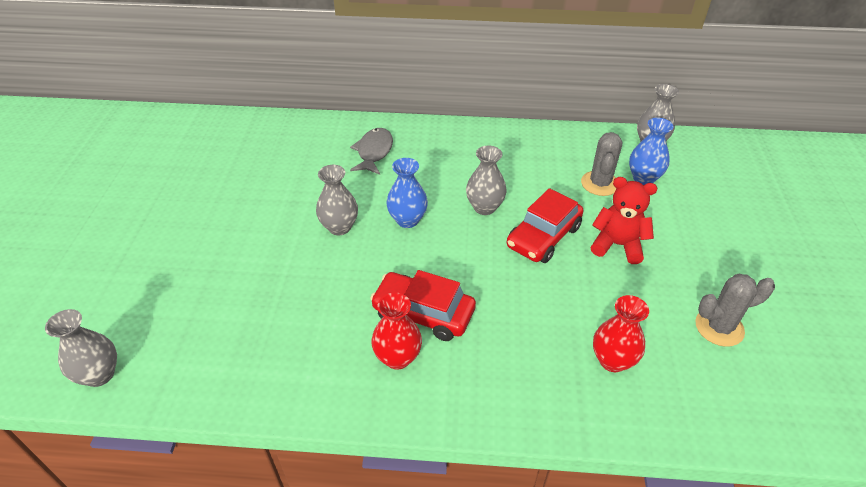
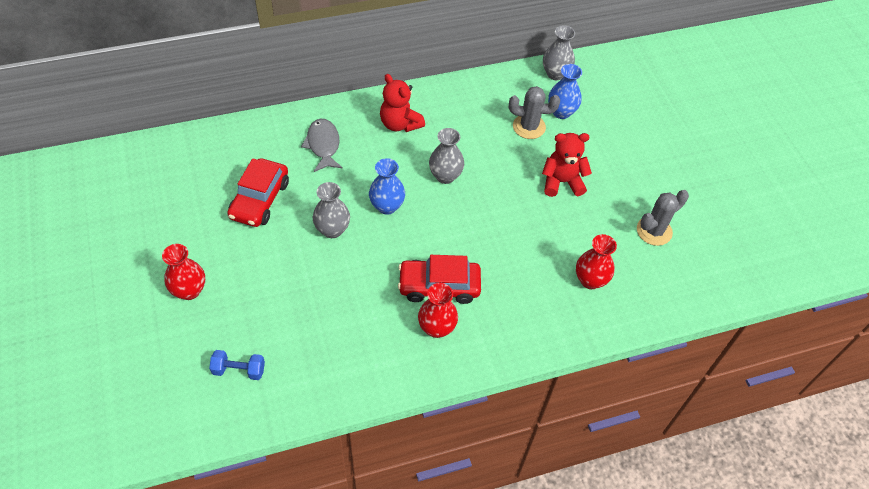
camera: 25 degrees left, 10 degrees up
(99, 374) = (208, 419): grey vase -> none
(163, 334) = (239, 370): none -> blue dumbbell
(168, 244) = (189, 290): none -> red vase
(460, 151) = (400, 124): none -> red teddy bear
(543, 237) = (503, 191): red car -> red car (260, 200)
(600, 183) = (529, 127): grey cactus -> grey cactus turned 75 degrees counterclockwise

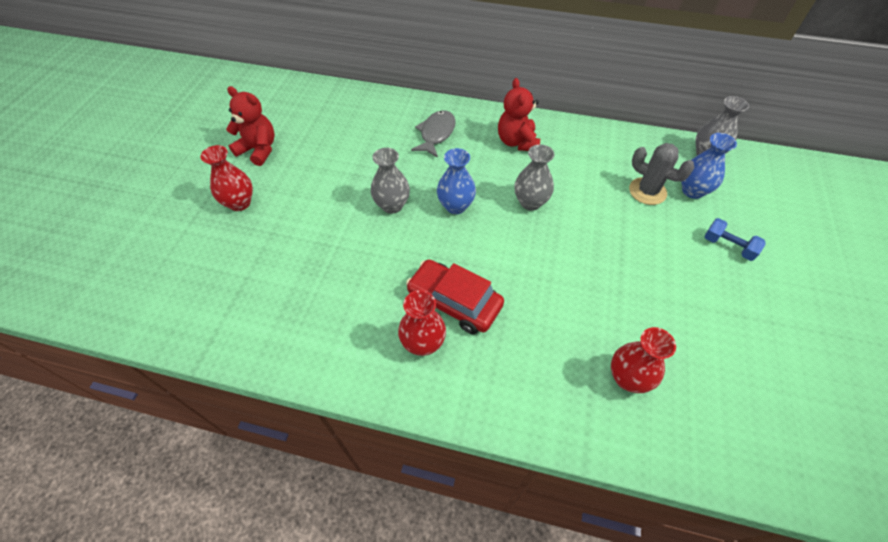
camera: 35 degrees right, 0 degrees up
(239, 370) = (221, 289): blue dumbbell -> blue dumbbell (728, 246)
(260, 200) = (351, 156): red car -> none
(562, 182) = (653, 258): red teddy bear -> red teddy bear (259, 150)
(654, 231) = (742, 360): grey cactus -> none

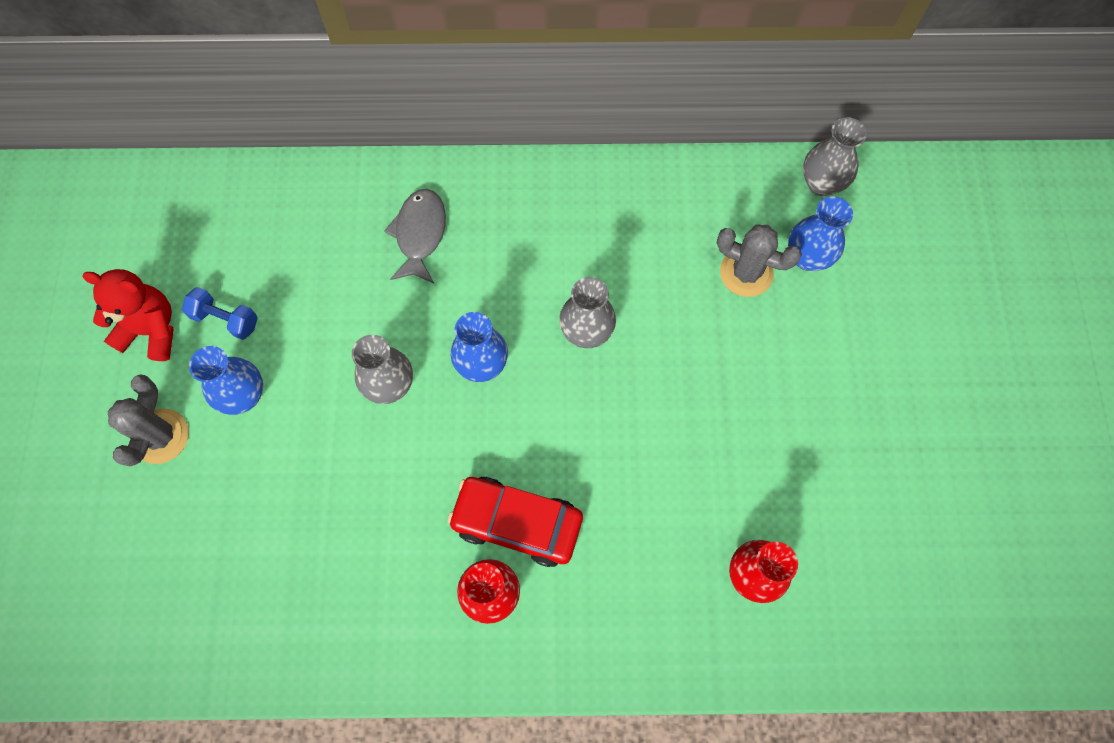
camera: 15 degrees left, 15 degrees up
(240, 203) = (160, 436): red vase -> grey cactus
(299, 192) = (244, 396): none -> blue vase
(517, 142) = (546, 222): red teddy bear -> none
(728, 246) = (860, 343): blue dumbbell -> blue dumbbell (225, 319)

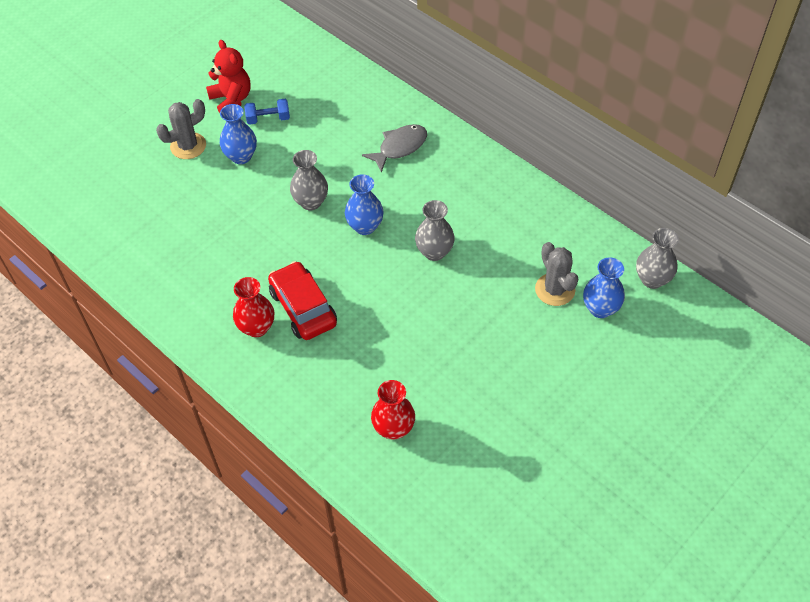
camera: 45 degrees right, 15 degrees down
(225, 319) = (268, 119): blue dumbbell -> blue dumbbell turned 75 degrees counterclockwise

